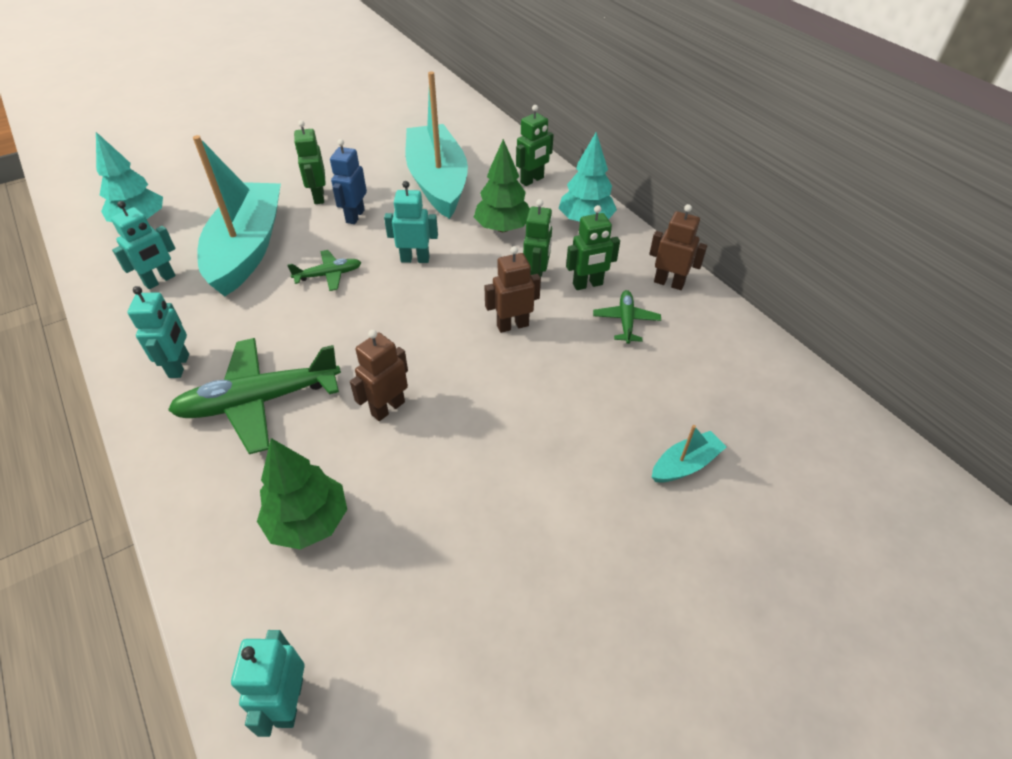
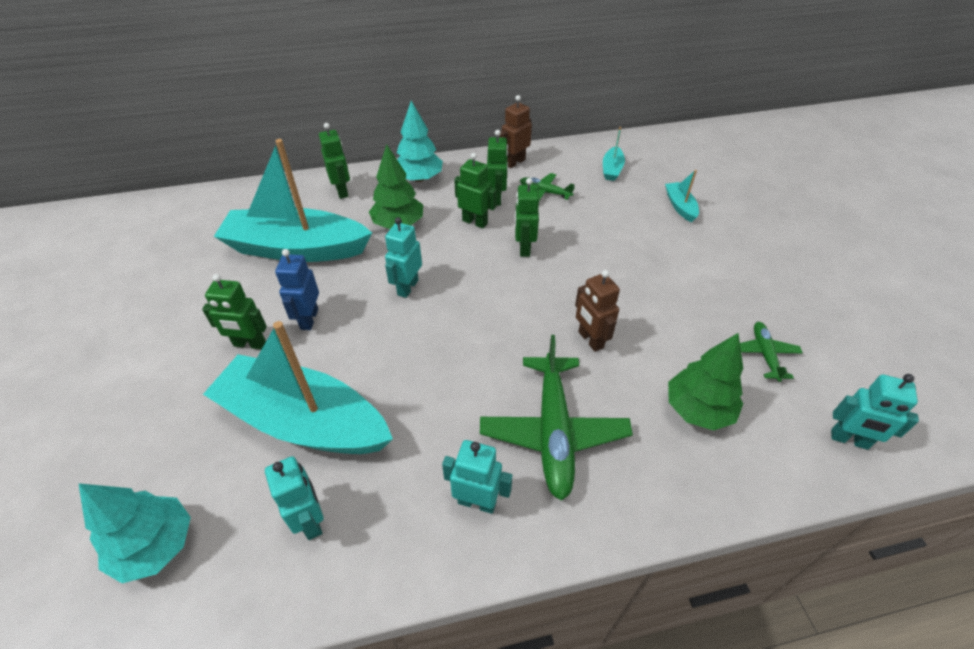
camera: 70 degrees left, 0 degrees up
(328, 275) = (394, 354): green plane -> green plane (764, 354)
(355, 216) = (309, 319): blue robot -> blue robot turned 60 degrees clockwise
(512, 325) = (524, 248): brown robot -> green robot
(722, 376) = (612, 169): none -> turquoise boat

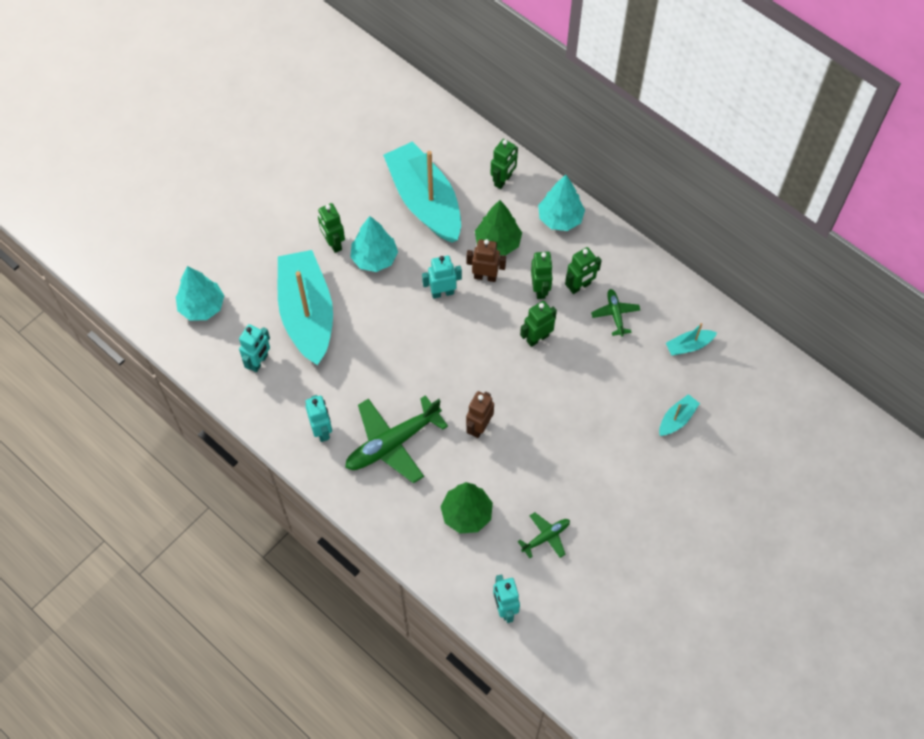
camera: 55 degrees right, 15 degrees up
(309, 319) = (374, 258): blue robot -> turquoise tree
(515, 162) = (638, 270): brown robot -> brown robot (485, 276)

